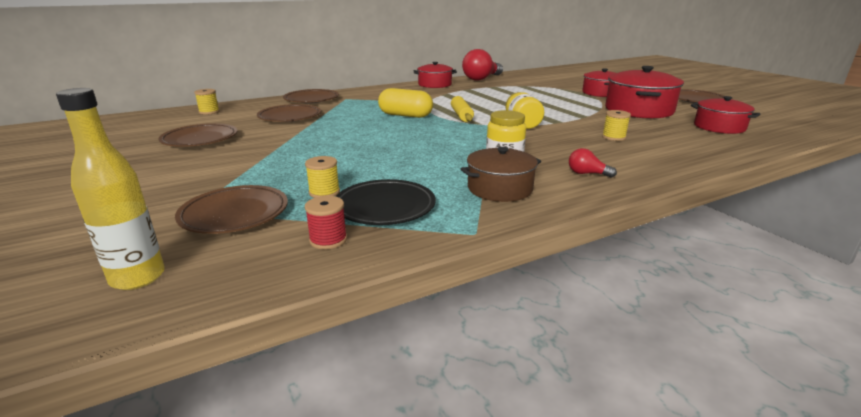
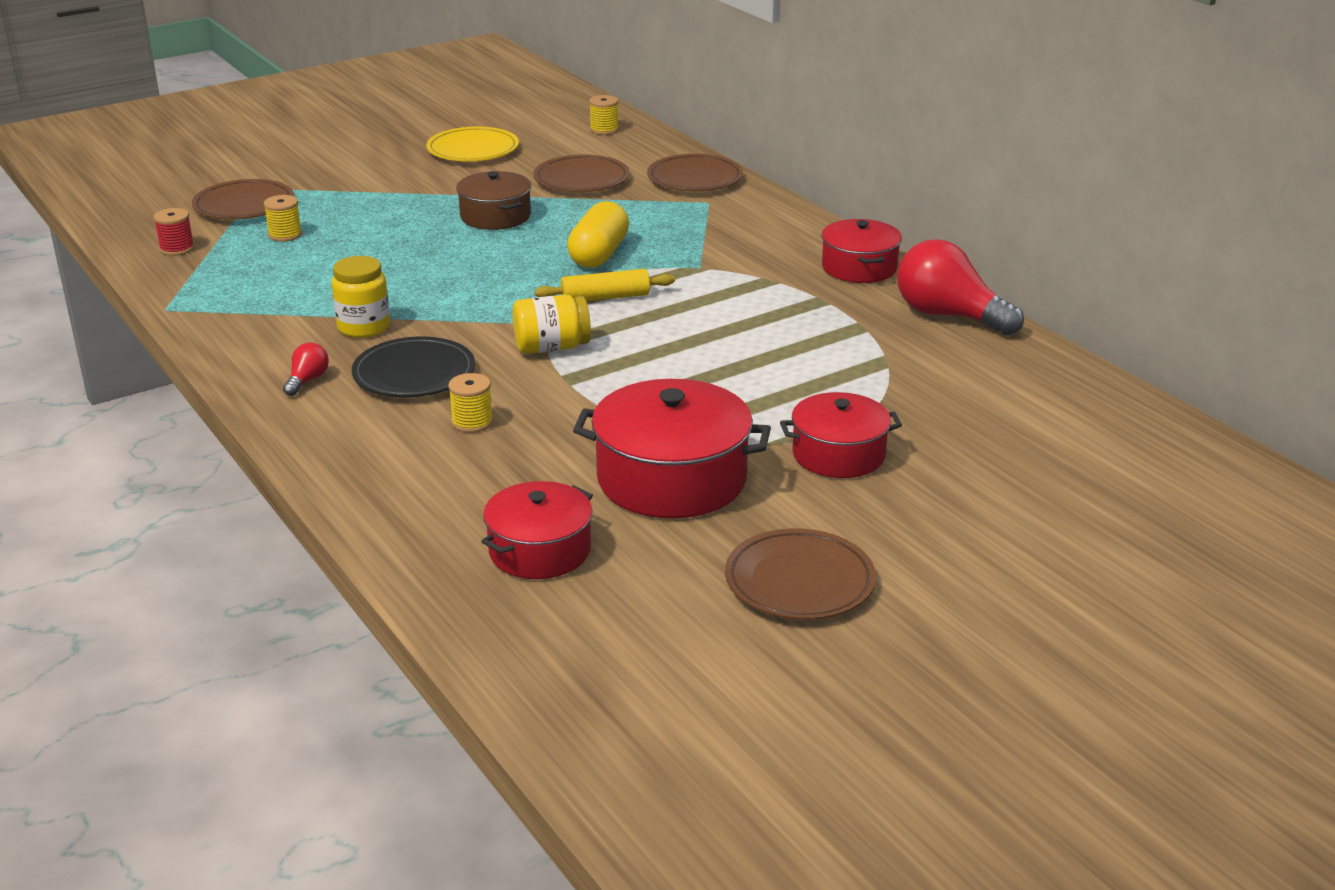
camera: 85 degrees right, 5 degrees up
(138, 278) = (144, 196): yellow bottle -> none
(200, 139) = (473, 150): brown plate -> yellow plate
(385, 207) = (239, 266): black plate -> black plate (414, 374)
(499, 188) = (271, 323): brown pot -> brown pot (495, 216)

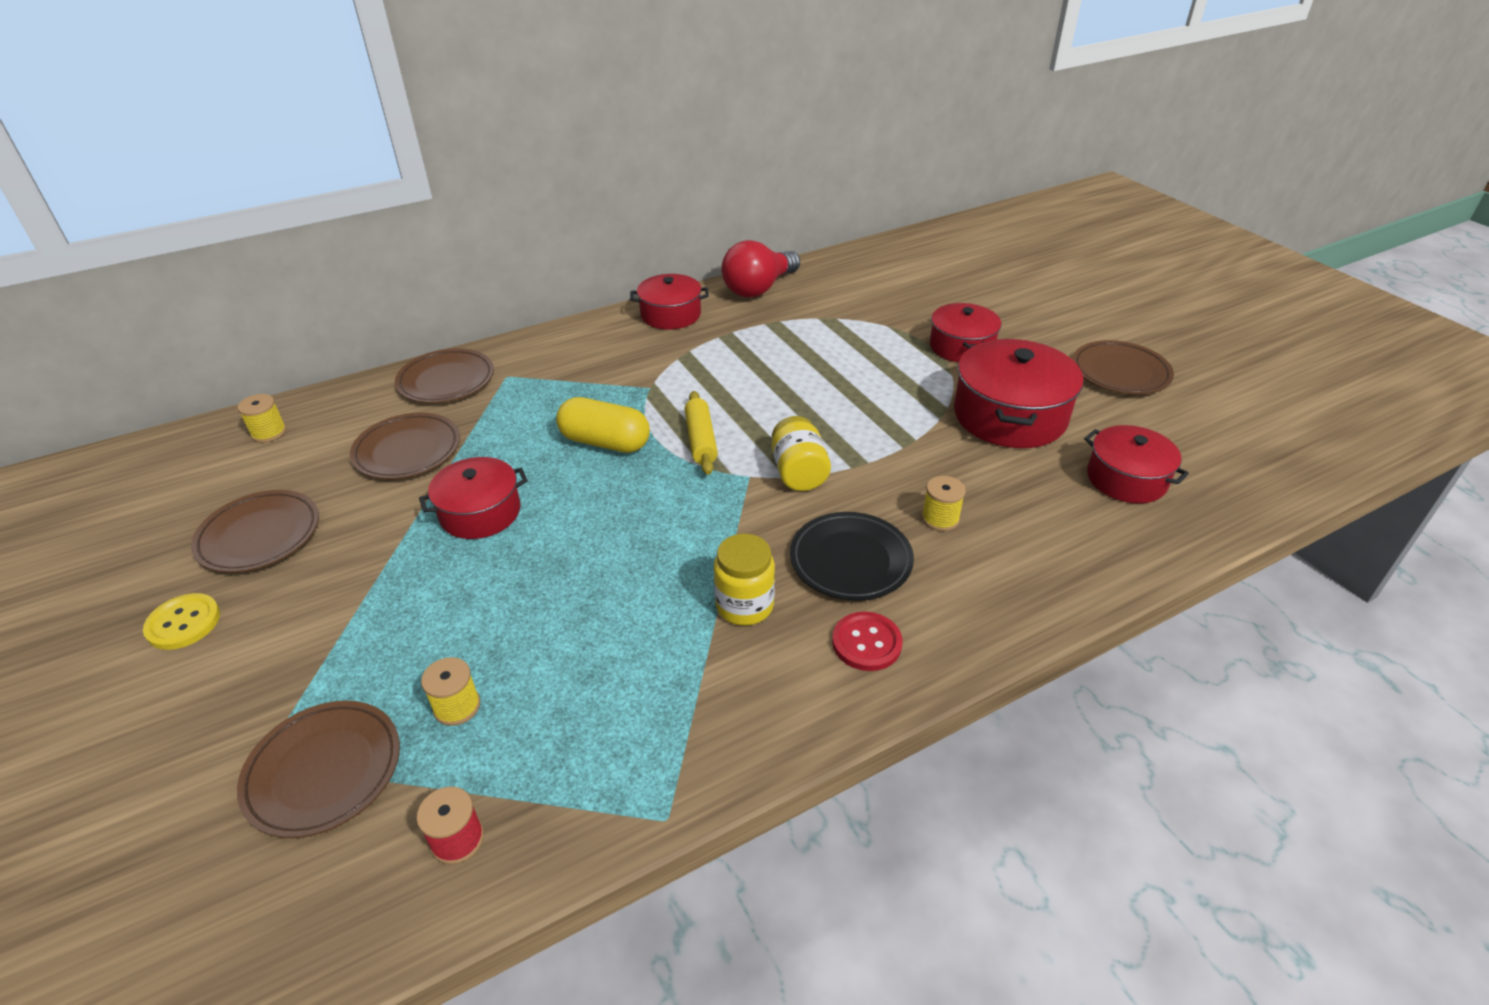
camera: 85 degrees left, 10 degrees up
(307, 380) = (866, 643): red light bulb -> red button
(384, 146) = (183, 623): none -> yellow button
(473, 150) = (259, 535): yellow plate -> brown plate
(495, 216) = (480, 512): brown pot -> red pot

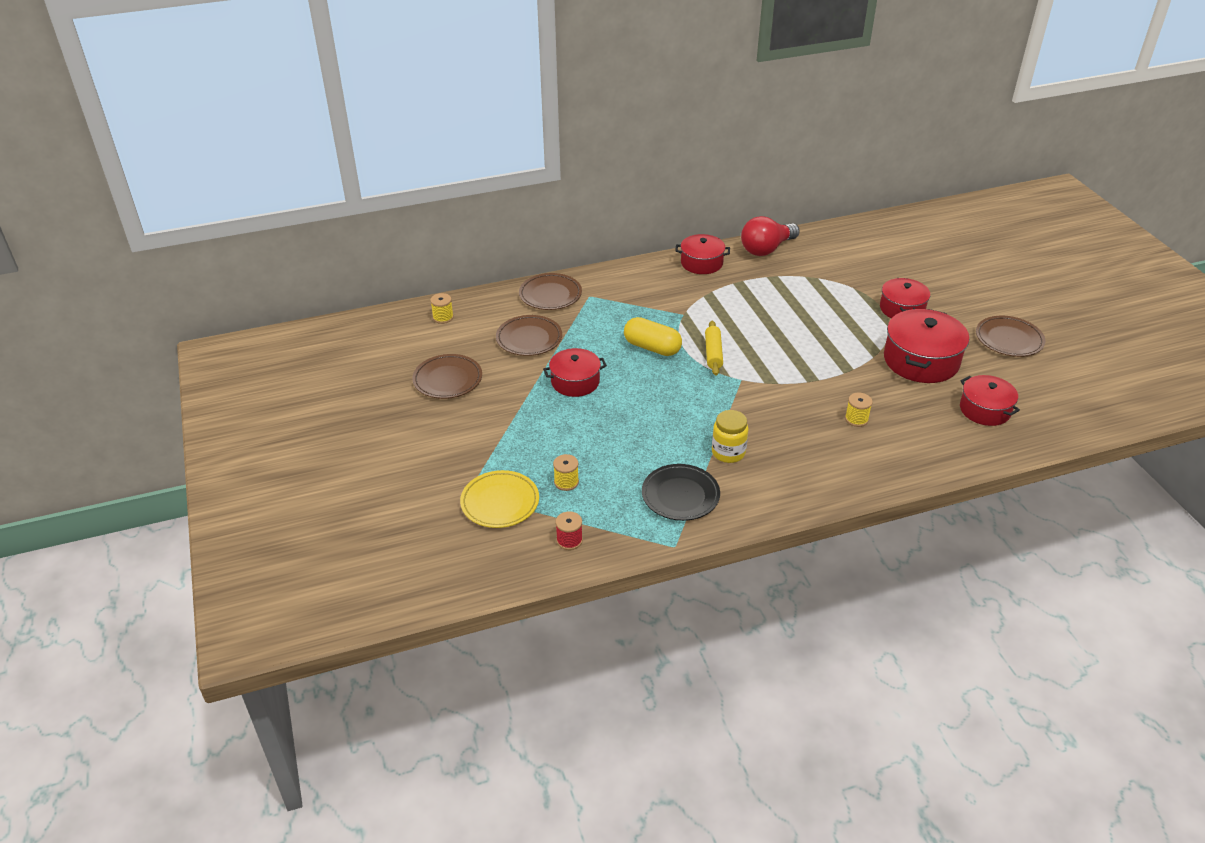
camera: 10 degrees right, 0 degrees up
(183, 623) = (415, 422): yellow button -> none
(324, 771) = (500, 502): brown plate -> yellow plate
(799, 472) = (773, 381): yellow jar -> none
(850, 560) = (795, 436): black plate -> black plate (680, 495)
(866, 643) = (795, 480): red button -> none

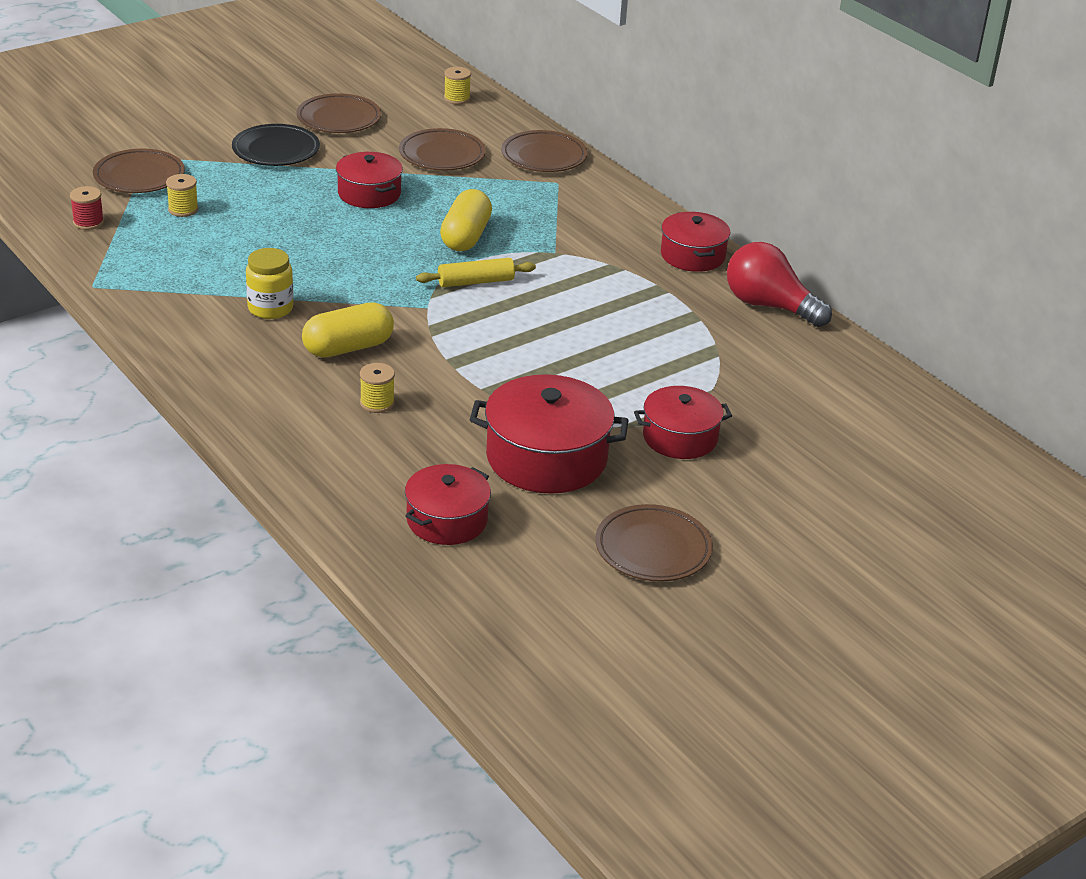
camera: 70 degrees right, 5 degrees down
(500, 502) = (139, 176): yellow plate -> brown plate
(680, 495) = (180, 282): black plate -> black plate (276, 150)
(787, 422) = (348, 348): none -> yellow capsule

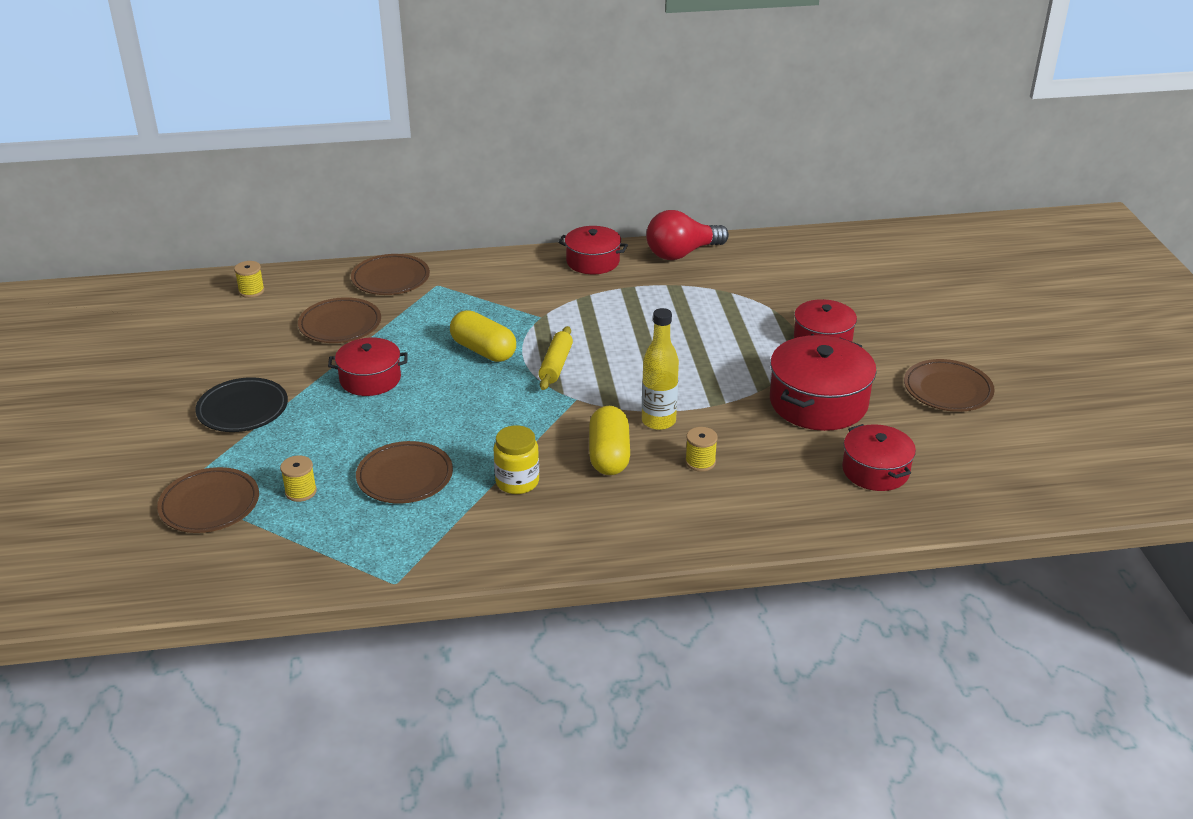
camera: 60 degrees left, 0 degrees up
(88, 222) = (270, 559): red spool -> none
(339, 118) = (221, 360): brown plate -> brown plate (405, 477)
(427, 363) = (658, 421): none -> yellow bottle

